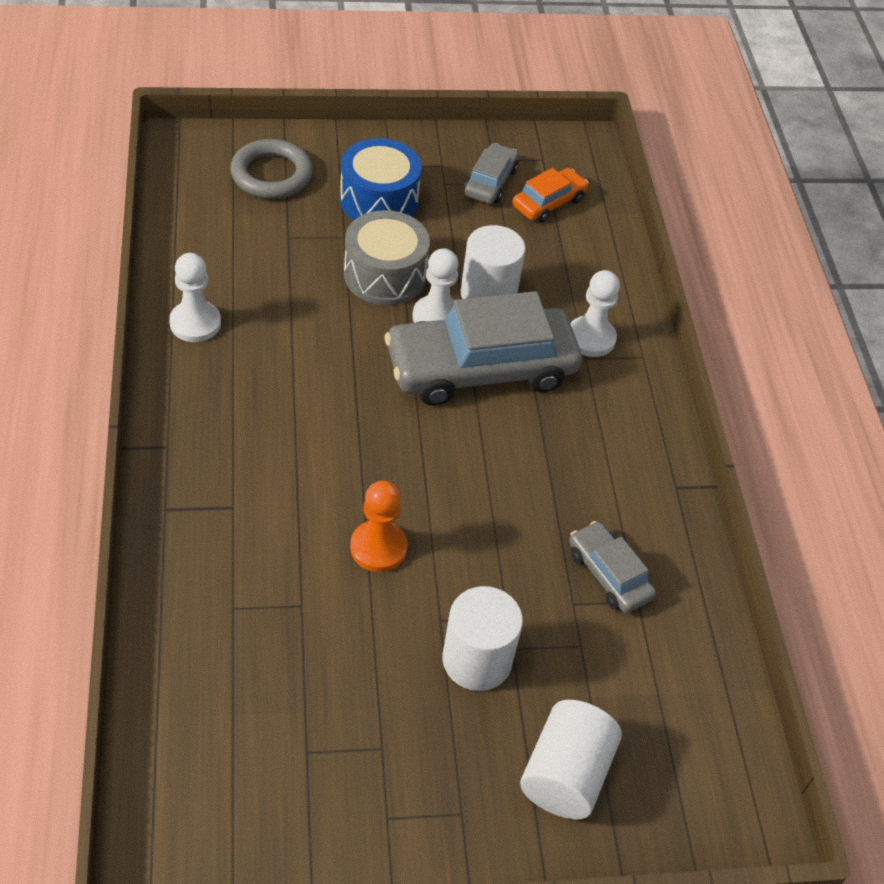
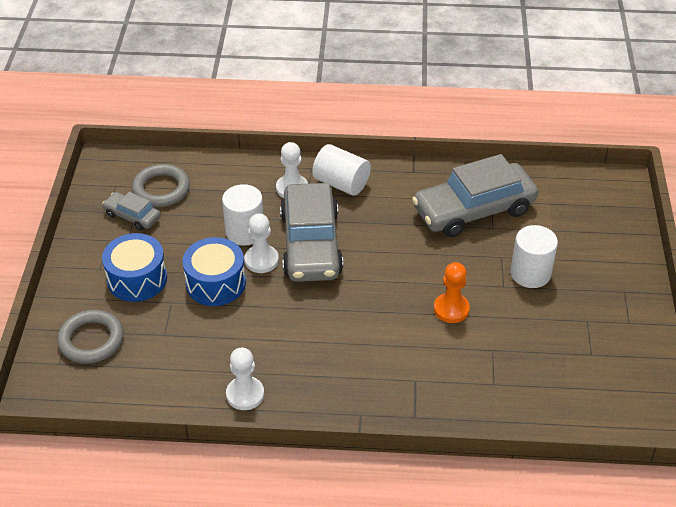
camera: 75 degrees left, 5 degrees down
(385, 275) = (215, 283): grey drum -> blue drum
(548, 202) = (161, 189): orange car -> grey ring
(565, 774) = (599, 247): white cylinder -> white cylinder (341, 183)
(609, 574) = (473, 209): grey car -> grey car, size x2.08

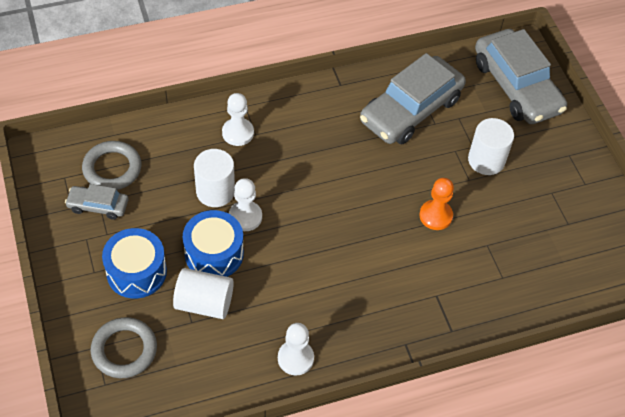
camera: 25 degrees left, 10 degrees up
(311, 244) = (282, 186): grey car -> grey car (516, 86)
(341, 183) = (281, 115): white cylinder -> white cylinder (204, 303)

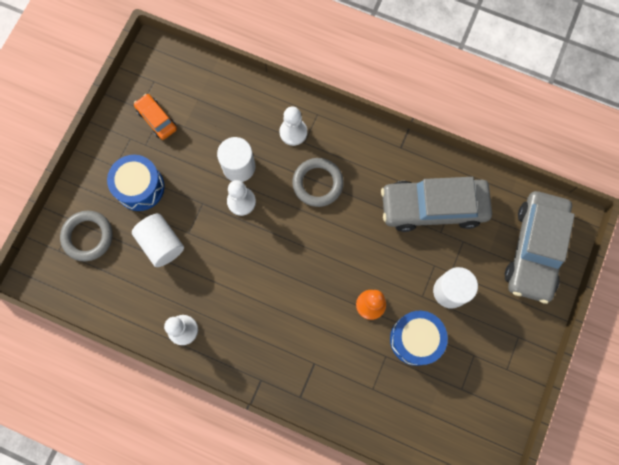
camera: 45 degrees right, 20 degrees up
(98, 206) = (157, 119): grey car -> orange car
(112, 168) = (188, 97): grey ring -> grey ring (317, 183)
(214, 253) = (198, 213): blue drum -> blue drum (415, 339)

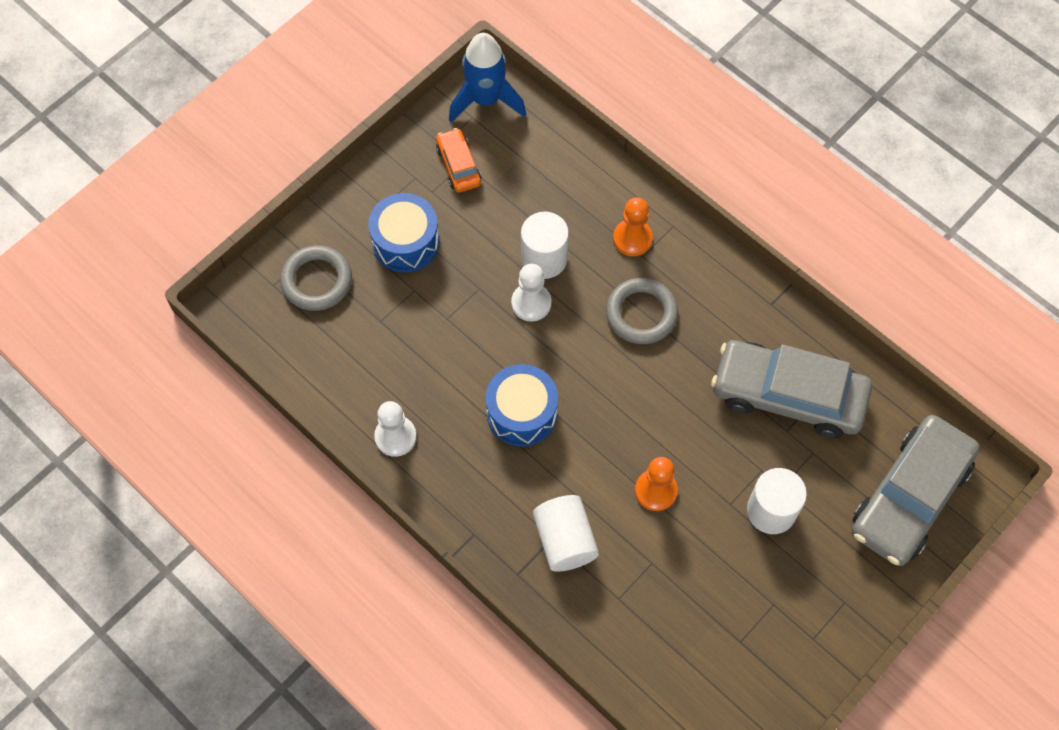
camera: 20 degrees right, 10 degrees down
(158, 65) = (485, 100): none -> blue rocket
(162, 244) = (408, 321): white cylinder -> white cylinder (565, 540)
(293, 132) = (632, 238): white pawn -> orange pawn
(415, 339) = (700, 556): blue drum -> blue drum (522, 413)

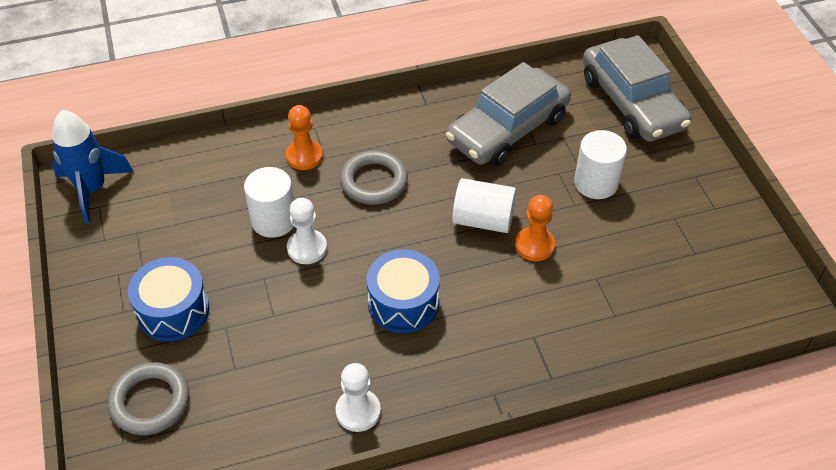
camera: 60 degrees left, 15 degrees down
(458, 165) = (135, 237): orange car -> none
(565, 540) = (541, 328): white cylinder -> white cylinder (483, 220)

